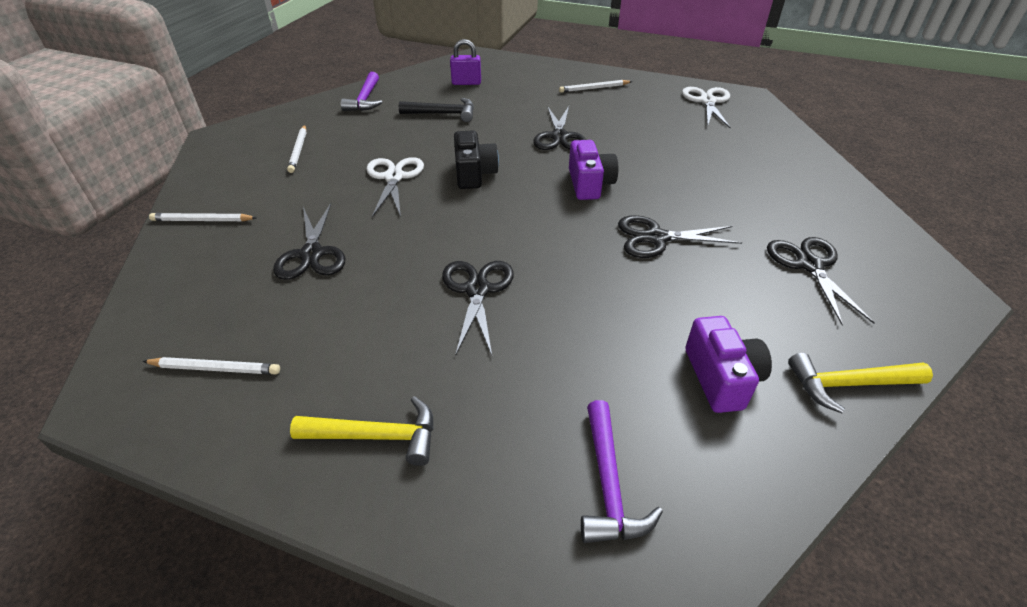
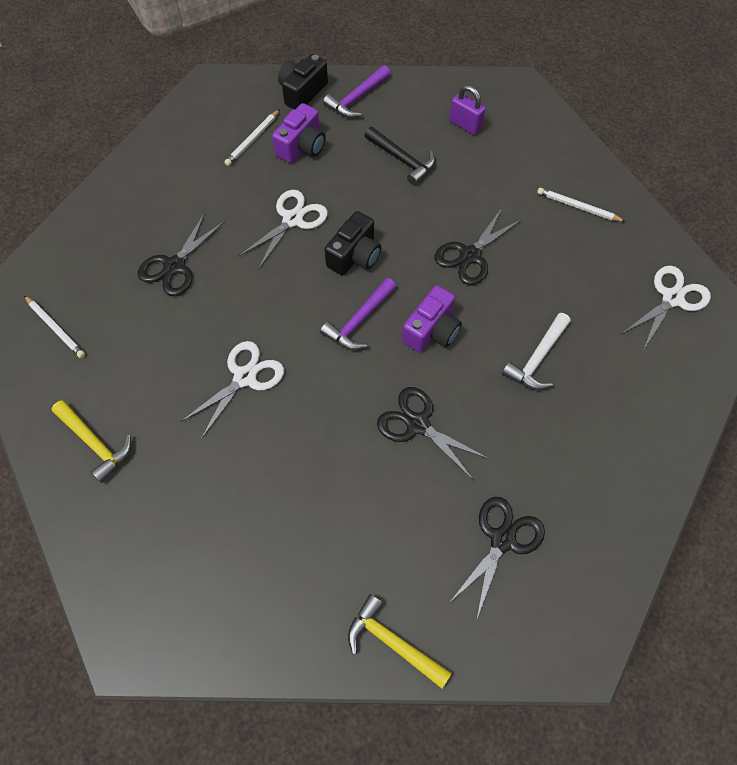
camera: 40 degrees right, 20 degrees up
(202, 220) = (136, 182): white pencil -> none
(313, 112) = (302, 92): none -> black camera
(477, 290) = (245, 377): black scissors -> white scissors
(608, 484) = (178, 573): purple hammer -> purple hammer (359, 321)
(678, 162) = (537, 358): none -> white hammer
(721, 378) = (318, 568): purple camera -> purple camera (302, 146)

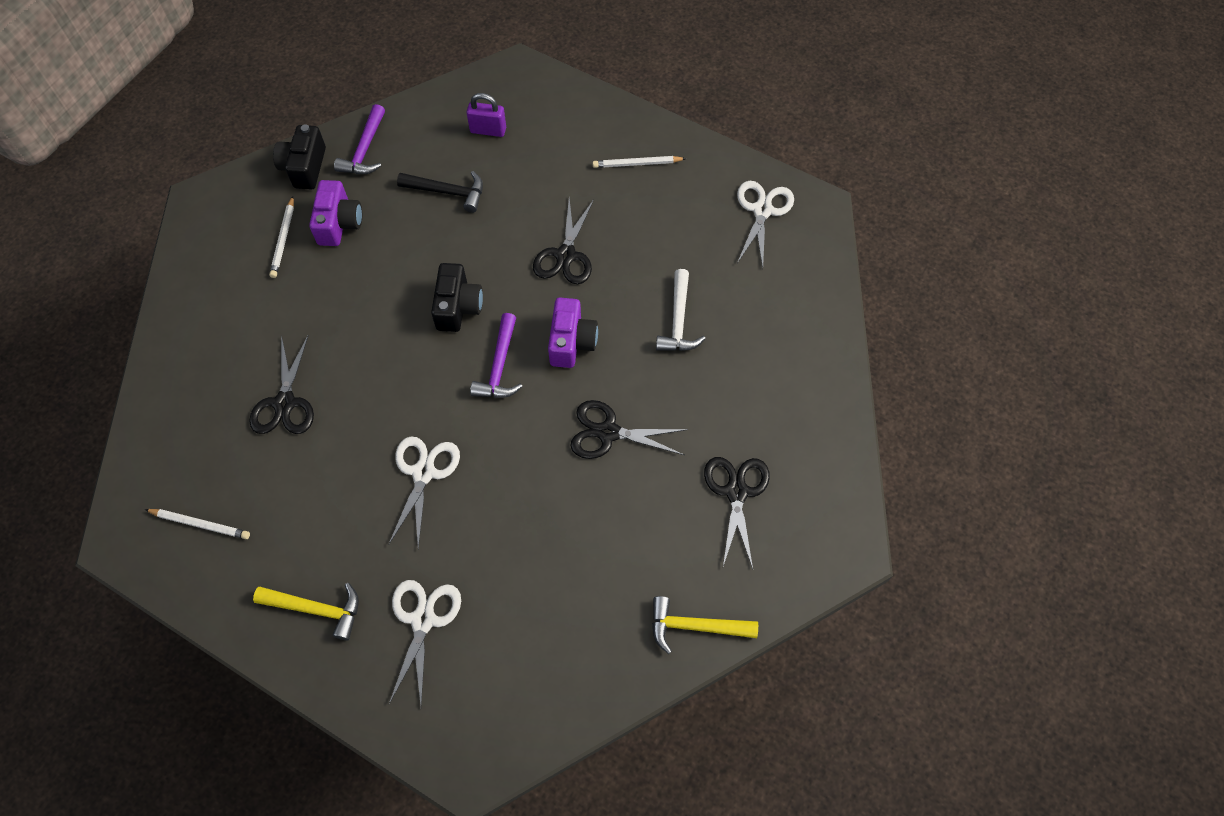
camera: 30 degrees left, 0 degrees up
(293, 219) = (375, 301): white scissors -> white scissors (423, 620)

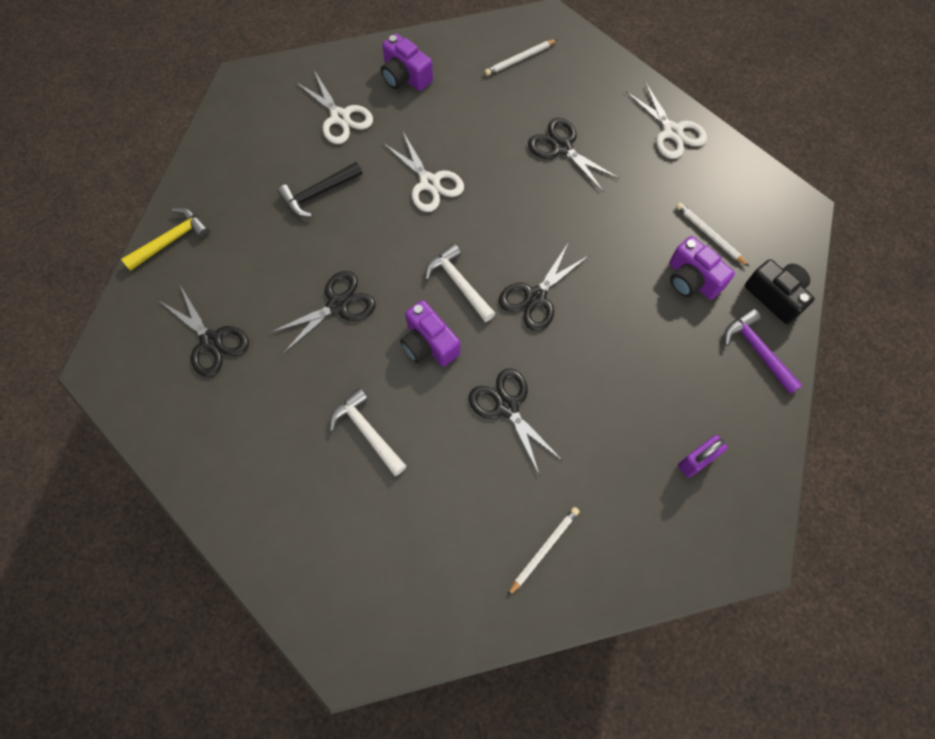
camera: 135 degrees right, 5 degrees up
(316, 609) = (405, 76): yellow hammer -> purple camera
(447, 192) = (654, 375): black hammer -> black hammer (318, 193)
(458, 307) = (535, 297): black camera -> black scissors
(499, 366) = (459, 283): purple hammer -> white hammer
(762, 210) = (392, 606): white scissors -> white scissors (672, 131)

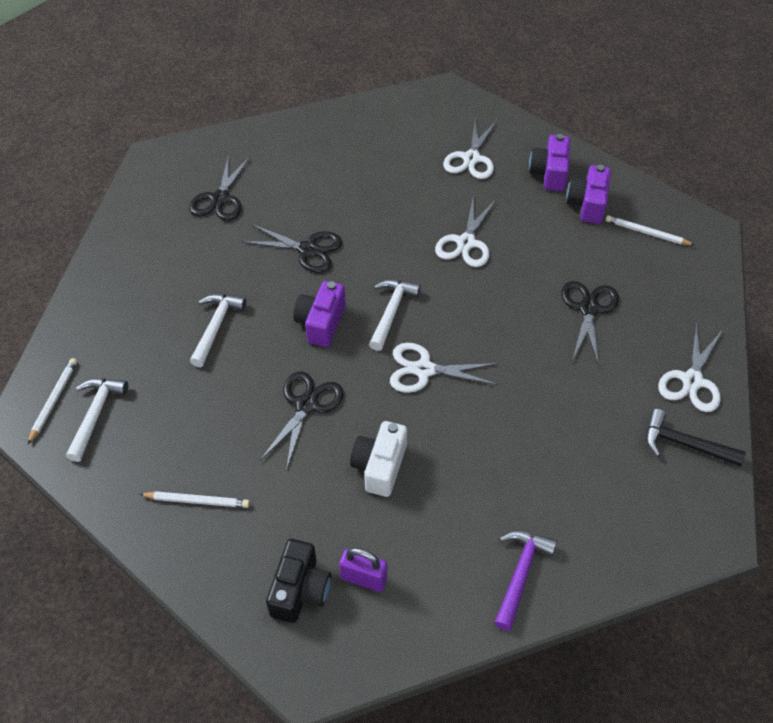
camera: 55 degrees right, 15 degrees down
(171, 240) = (281, 133): yellow hammer -> none
(318, 193) = (392, 185): black hammer -> black hammer (684, 444)
(390, 591) = (95, 415): none -> white hammer
(535, 297) = (424, 370): black scissors -> white scissors
(604, 387) = (379, 466): none -> white camera
(692, 279) = (548, 478): purple camera -> purple camera (587, 204)
(709, 235) = (609, 469): white pencil -> white pencil (54, 400)
(775, 296) = (594, 560): black camera -> black camera (300, 590)

